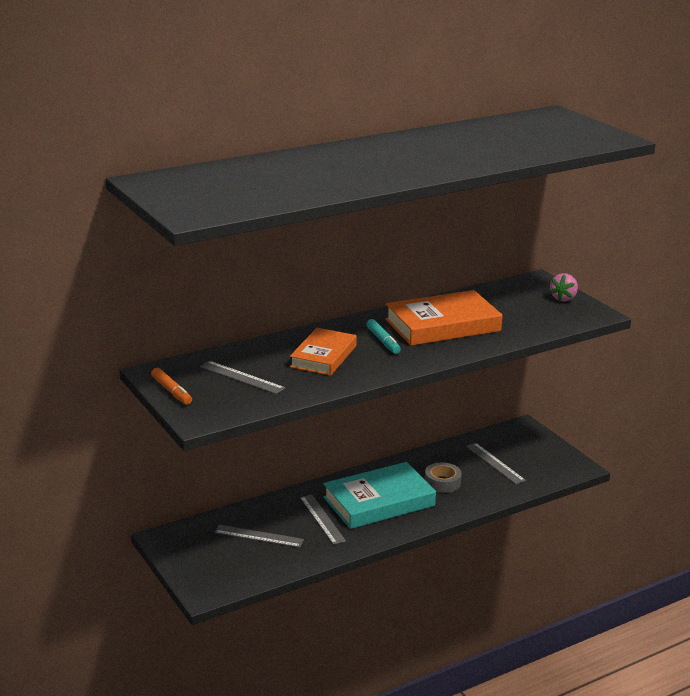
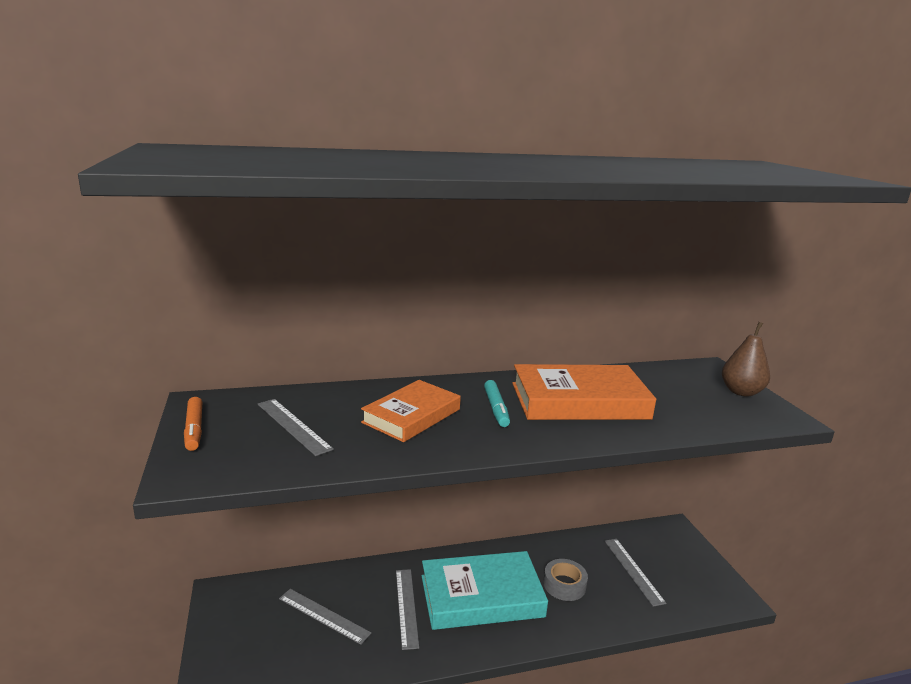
camera: 15 degrees right, 5 degrees down
(563, 298) = (741, 392): pink strawberry -> brown pear

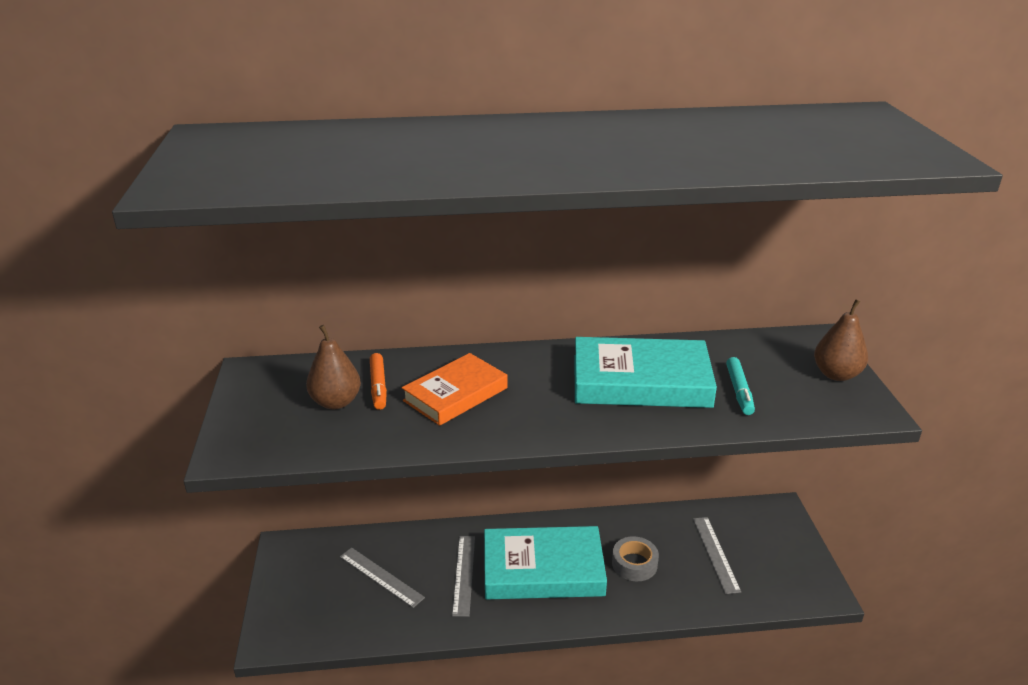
camera: 10 degrees right, 10 degrees up
(194, 429) = (242, 403): orange marker -> orange marker (378, 386)
(293, 426) = (336, 402): grey ruler -> brown pear
(496, 409) = (546, 388): turquoise marker -> turquoise marker (739, 391)
(579, 401) = (641, 381): orange book -> turquoise book

